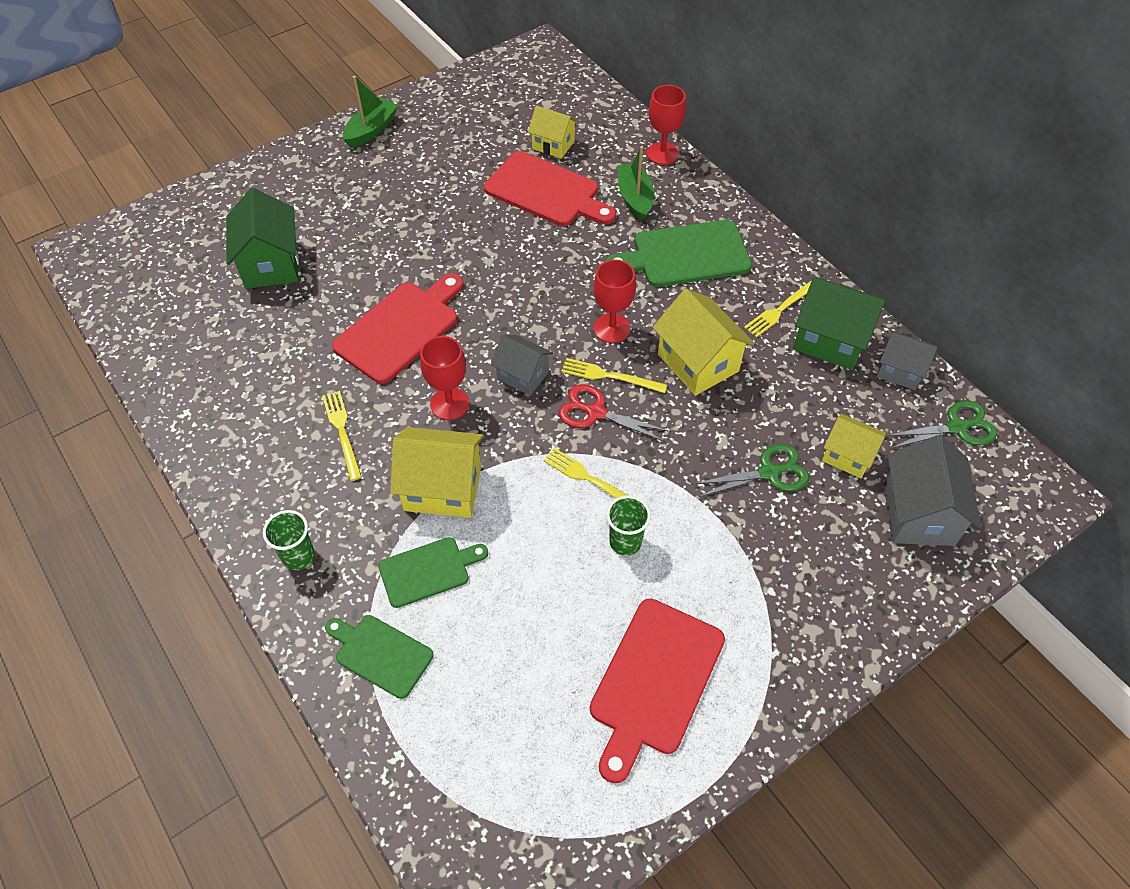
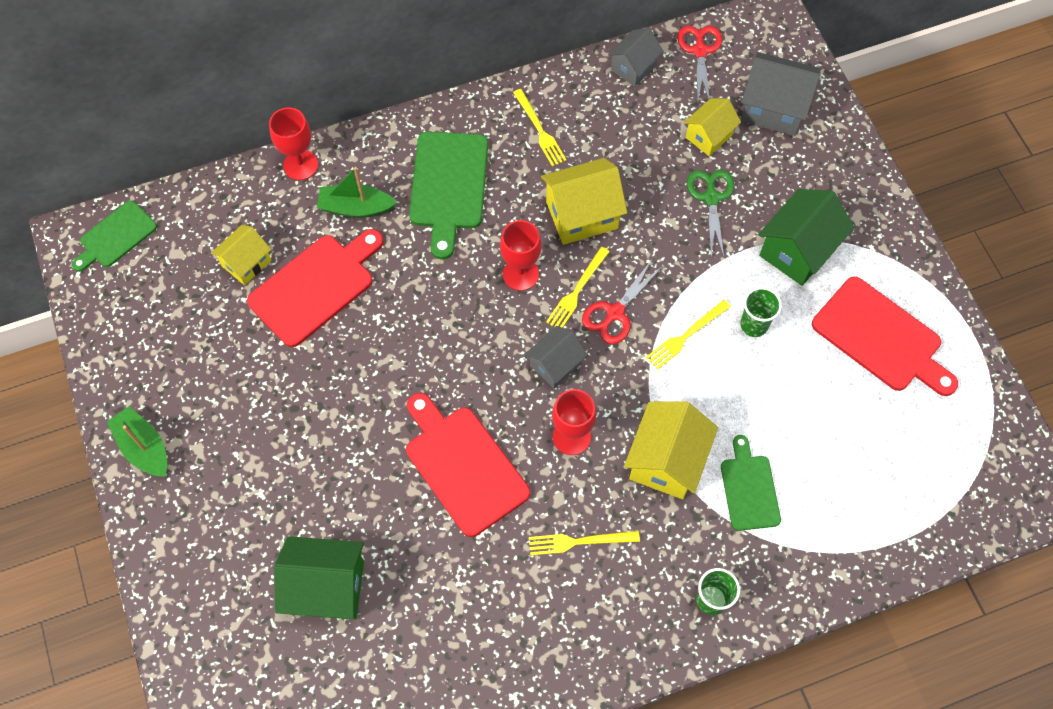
camera: 75 degrees left, 10 degrees up
(380, 654) = (821, 542): green cutting board -> green cutting board (116, 236)
(830, 340) = (586, 105): green house -> green house (797, 251)
(956, 427) = (700, 51): green scissors -> red scissors

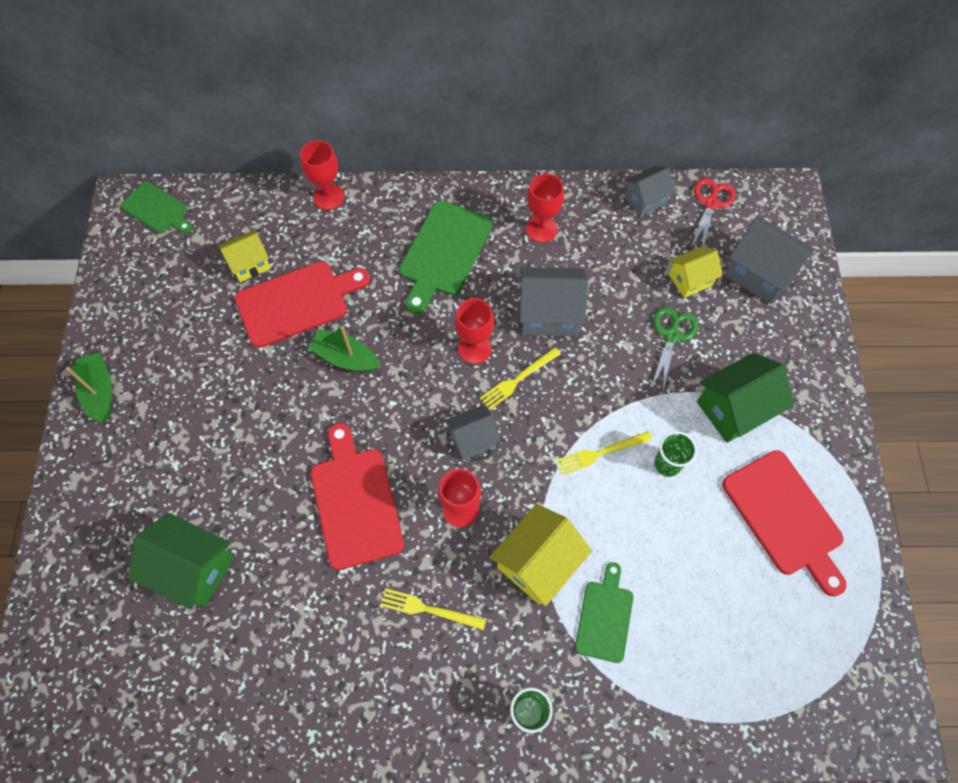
camera: 20 degrees right, 0 degrees up
(116, 236) = (157, 209): green cutting board -> green cutting board turned 120 degrees counterclockwise
(356, 208) = (358, 246): green boat -> green boat (345, 357)
(539, 130) = (541, 229): yellow fork -> red goblet
(582, 215) = (549, 314): yellow house -> grey house
(615, 313) = (544, 410): red scissors -> none

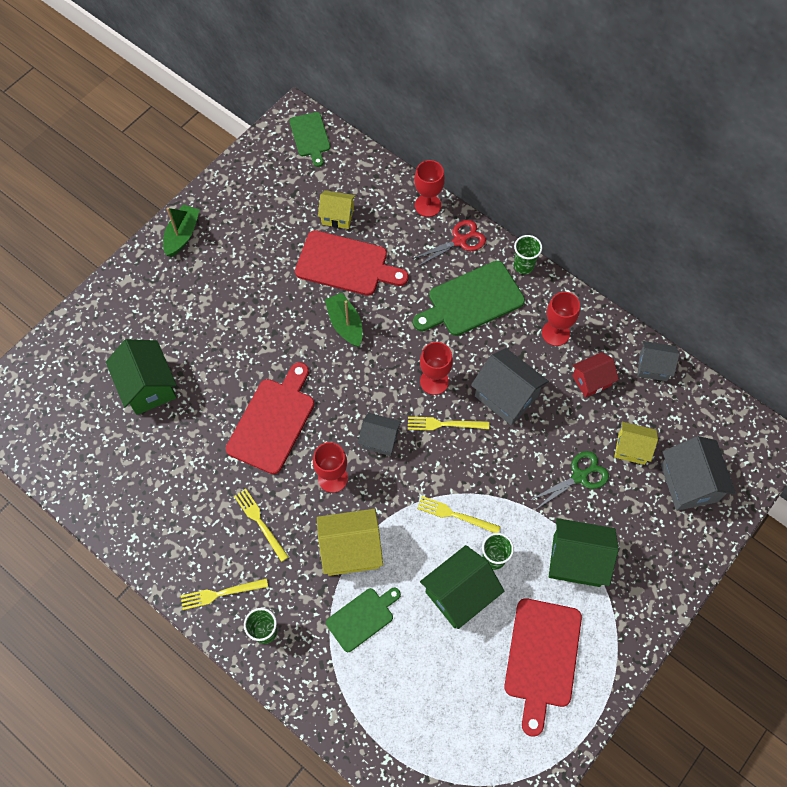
camera: 40 degrees right, 0 degrees up
(452, 713) = (221, 593): none -> yellow fork
(462, 191) = (523, 266): none -> green cup
(607, 247) = (591, 381): none -> red house
(668, 520) = (459, 594): none -> green house
(711, 203) = (702, 405): red scissors -> red scissors (459, 241)

